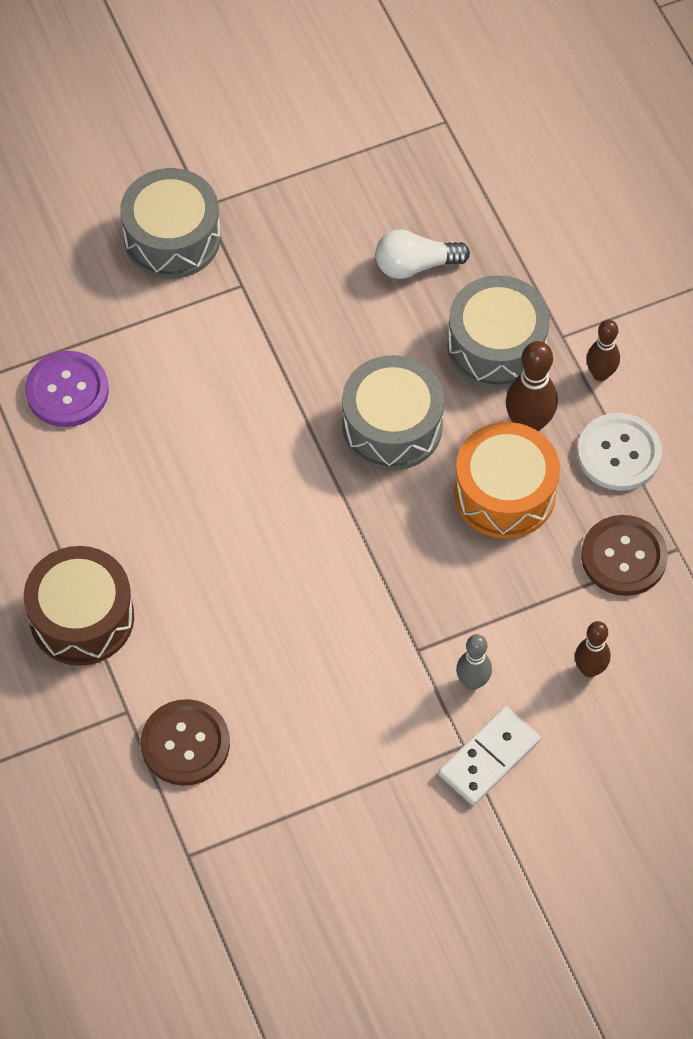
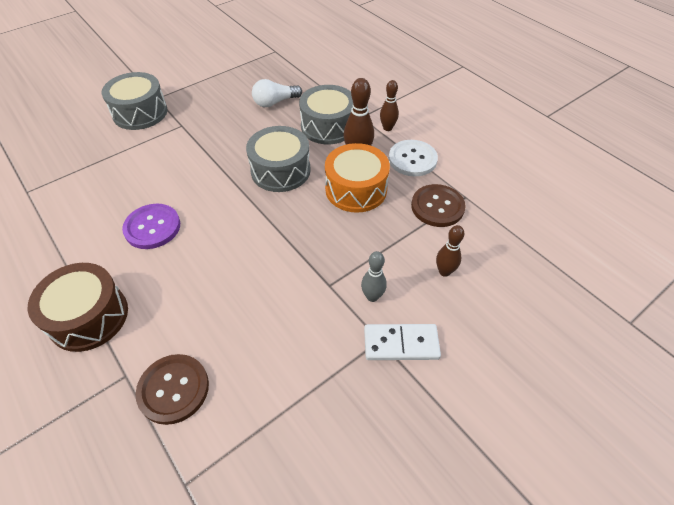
camera: 15 degrees left, 10 degrees down
(67, 391) = (79, 189): purple button -> purple button (152, 227)
(489, 758) = (401, 344): white domino -> white domino turned 60 degrees clockwise

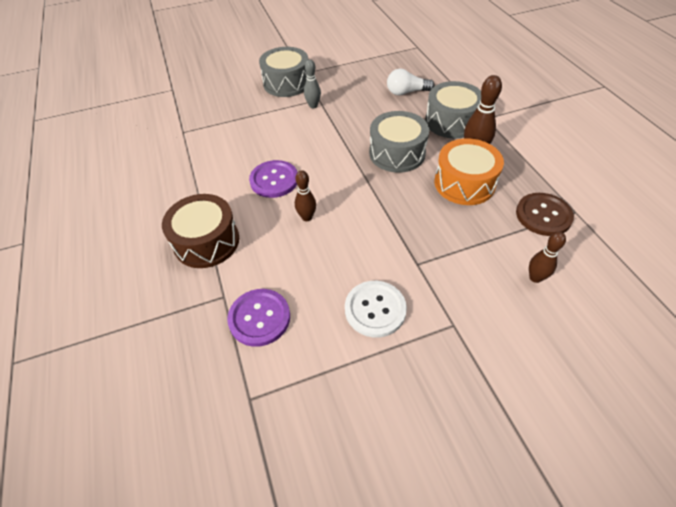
camera: 20 degrees right, 0 degrees up
(173, 389) = (259, 318): brown button -> purple button
(372, 296) = (456, 284): grey bowling pin -> grey bowling pin (313, 106)
(387, 128) = (510, 133): brown bowling pin -> brown bowling pin (307, 217)
(401, 344) = (474, 333): white domino -> none
(412, 159) = (528, 166): white button -> white button (375, 309)

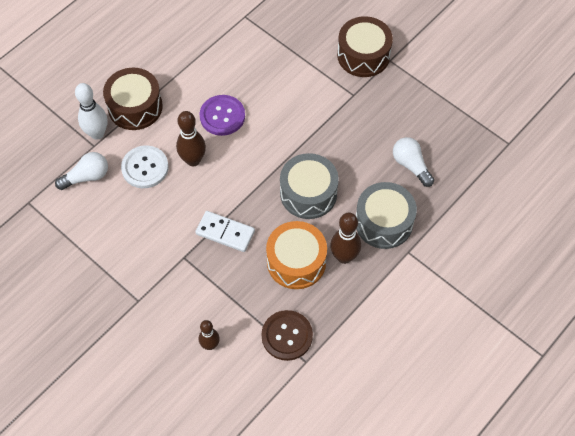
camera: 60 degrees right, 10 degrees up
(210, 287) = (97, 133): none -> white bowling pin
(259, 318) = (87, 177): purple button -> white light bulb
(286, 83) = (363, 55): grey drum -> brown drum
(307, 217) = (193, 160): brown bowling pin -> brown bowling pin, size x1.53
(313, 106) = (340, 95): grey bowling pin -> none
(375, 309) = (127, 245): white button -> white button (145, 168)
(406, 221) = (225, 232): none -> white domino

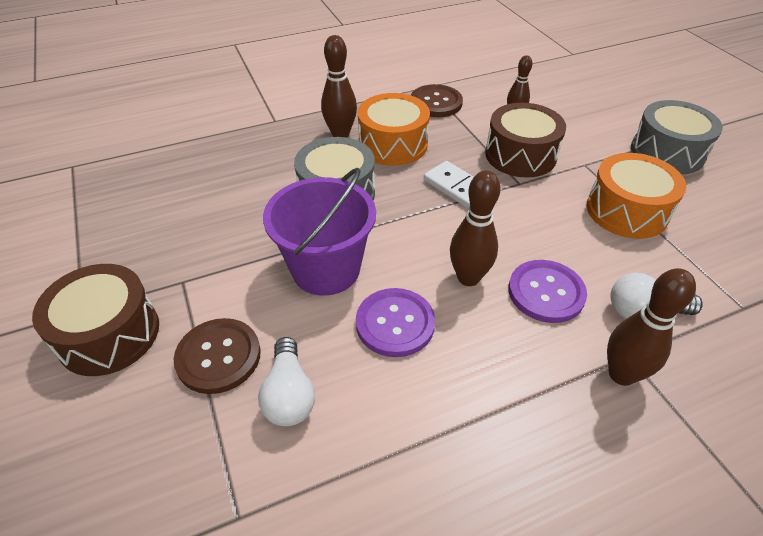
camera: 155 degrees left, 15 degrees down
(97, 133) = (621, 374): white bowling pin -> brown bowling pin
(101, 258) = (626, 211): none -> orange drum
(135, 107) = (542, 397): brown drum -> brown drum (520, 155)
(145, 168) = (546, 292): white button -> purple button
(279, 133) = (326, 269): none -> purple bucket
(300, 66) = (218, 357): none -> brown button
(383, 222) = (276, 146): grey drum -> grey drum (667, 152)
(411, 165) = (197, 181): white light bulb -> white light bulb (289, 394)

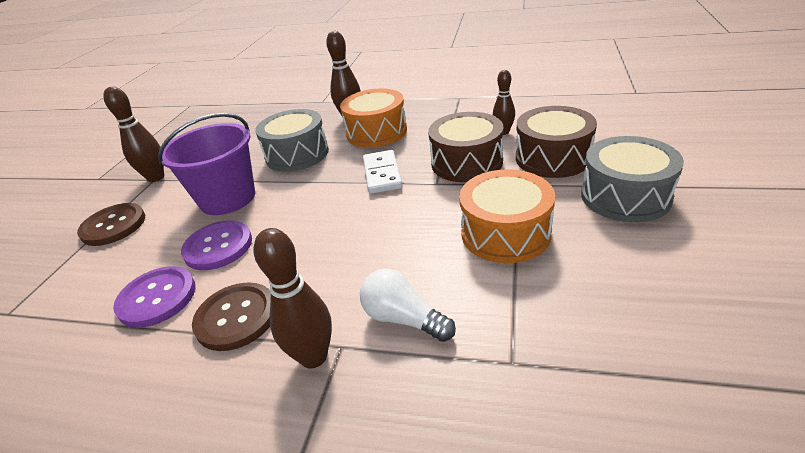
camera: 40 degrees right, 10 degrees down
(109, 334) = (91, 194): brown drum -> brown drum (552, 158)
(289, 394) = (113, 262): white light bulb -> none
(436, 103) = (449, 110): brown button -> brown button (236, 317)
(468, 278) = (303, 236): brown bowling pin -> brown bowling pin (156, 177)
(546, 292) = (343, 269): purple button -> purple button (157, 298)

